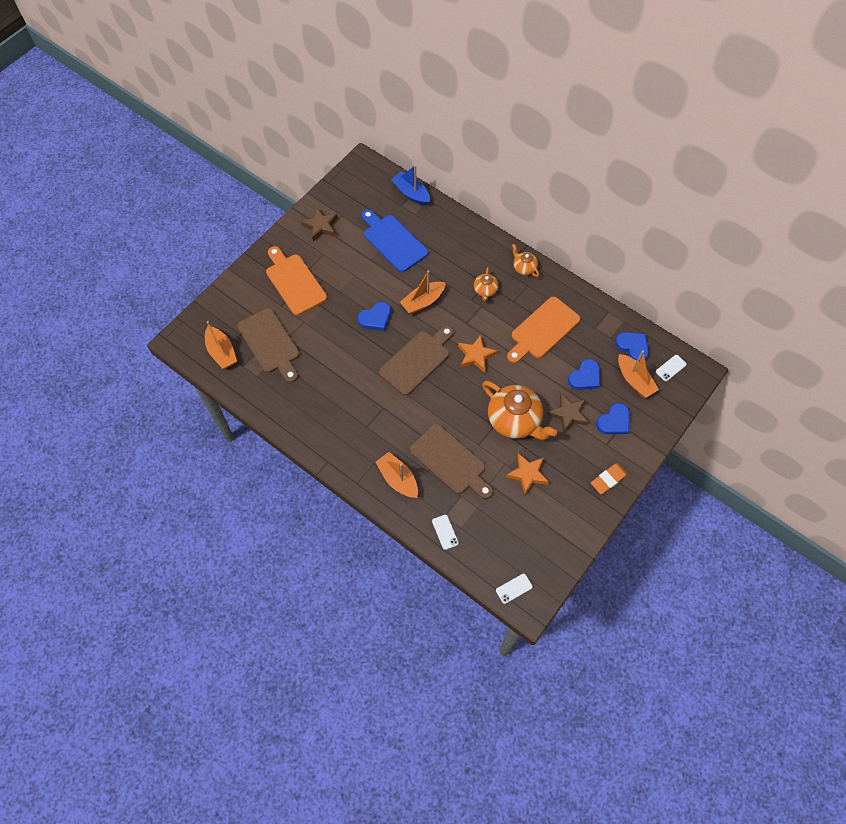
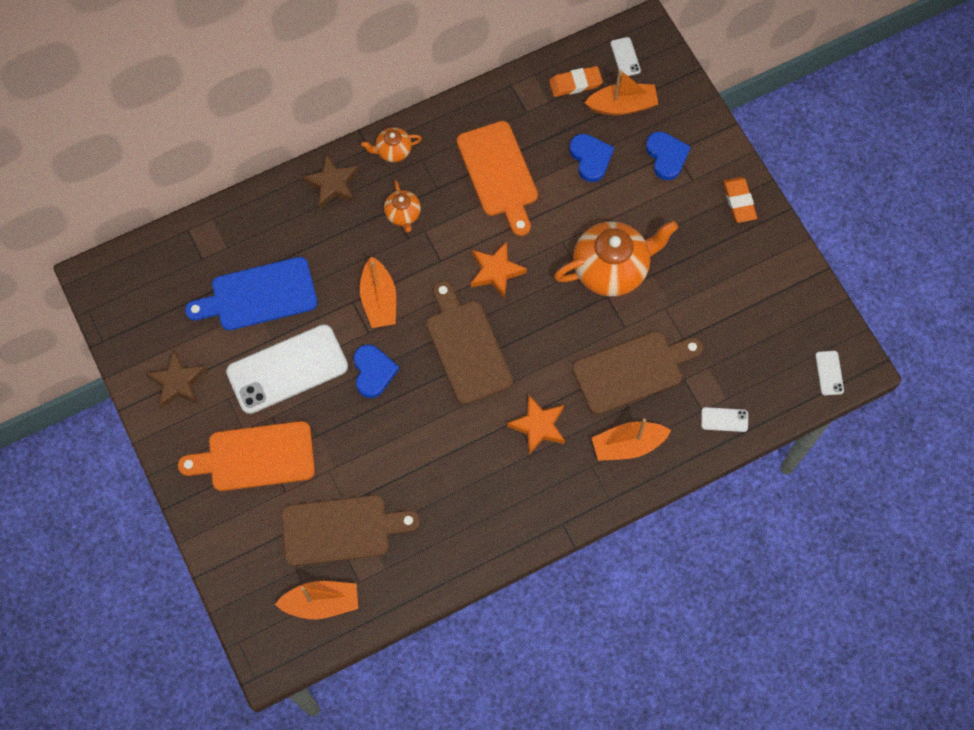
camera: 65 degrees left, 5 degrees up
(355, 274) = (287, 369): none -> white phone
(411, 193) = (189, 236): blue boat -> none
(485, 291) = (403, 214): orange teapot -> orange teapot turned 45 degrees clockwise
(527, 474) = (691, 288): orange star -> orange star (538, 426)
(568, 414) = (632, 203): brown star -> brown star (332, 184)
(632, 347) = (575, 83): blue heart -> orange eraser

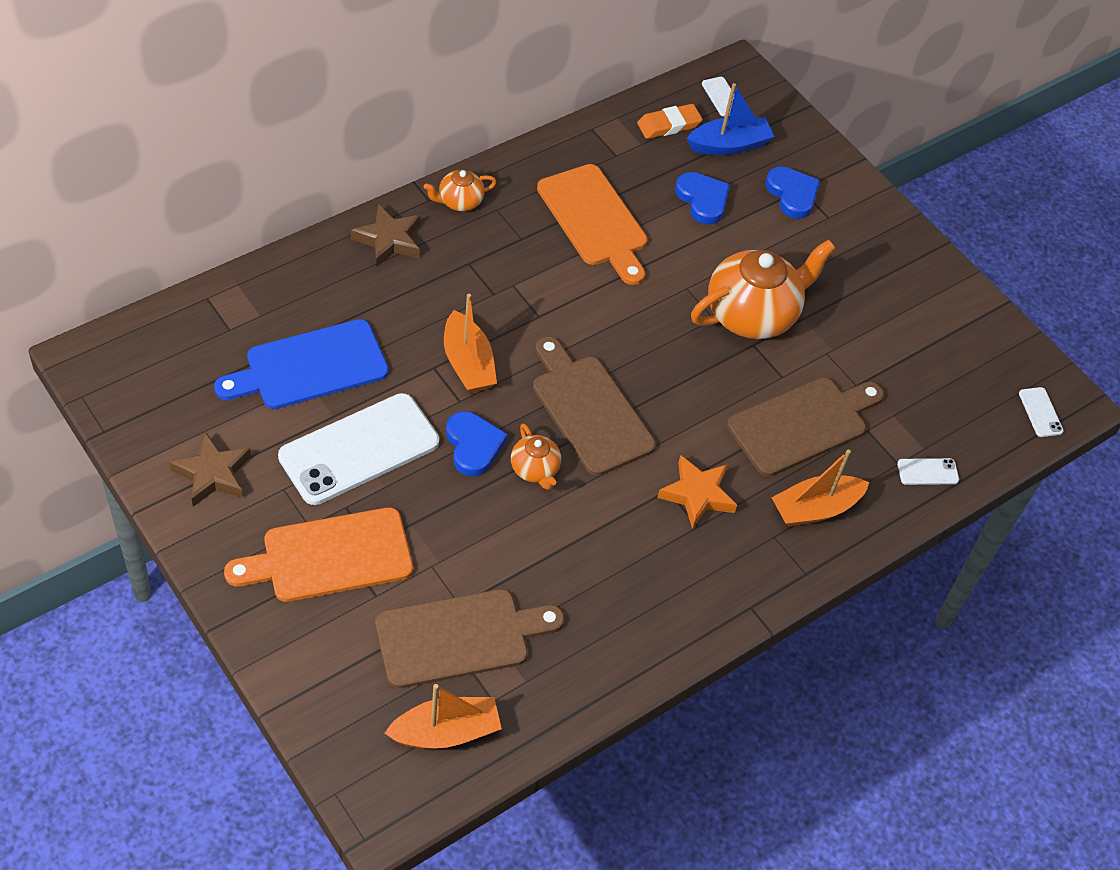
camera: 15 degrees left, 15 degrees down
(403, 214) = (483, 268): orange teapot -> orange teapot (535, 470)
(496, 271) = (611, 324): orange star -> none
(622, 106) = (729, 145): orange boat -> blue boat
(739, 201) = (888, 236): orange eraser -> none

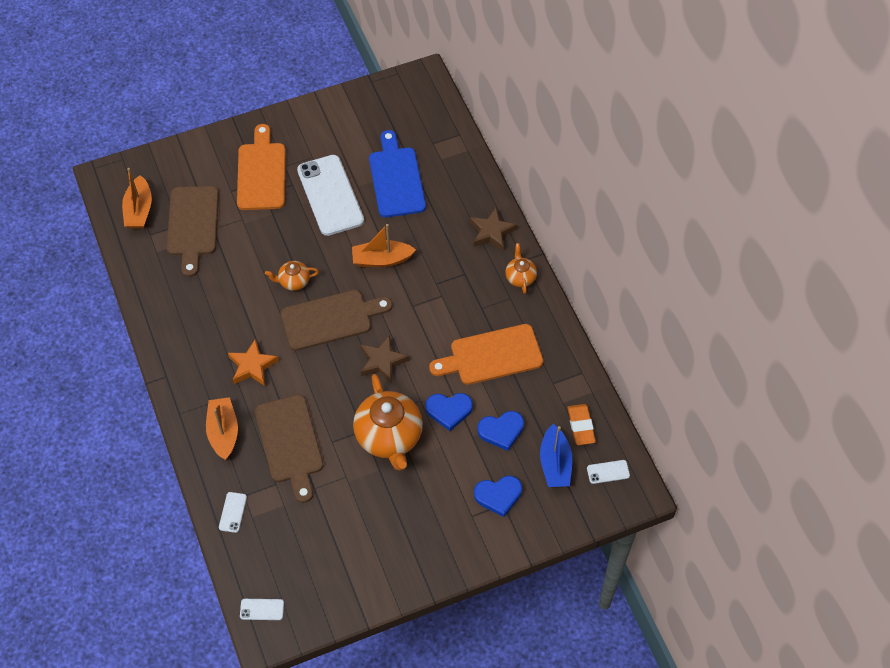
camera: 110 degrees right, 5 degrees up
(213, 474) = (330, 126): brown star -> brown star (382, 361)
(473, 445) = (319, 252): blue heart -> blue heart (449, 411)

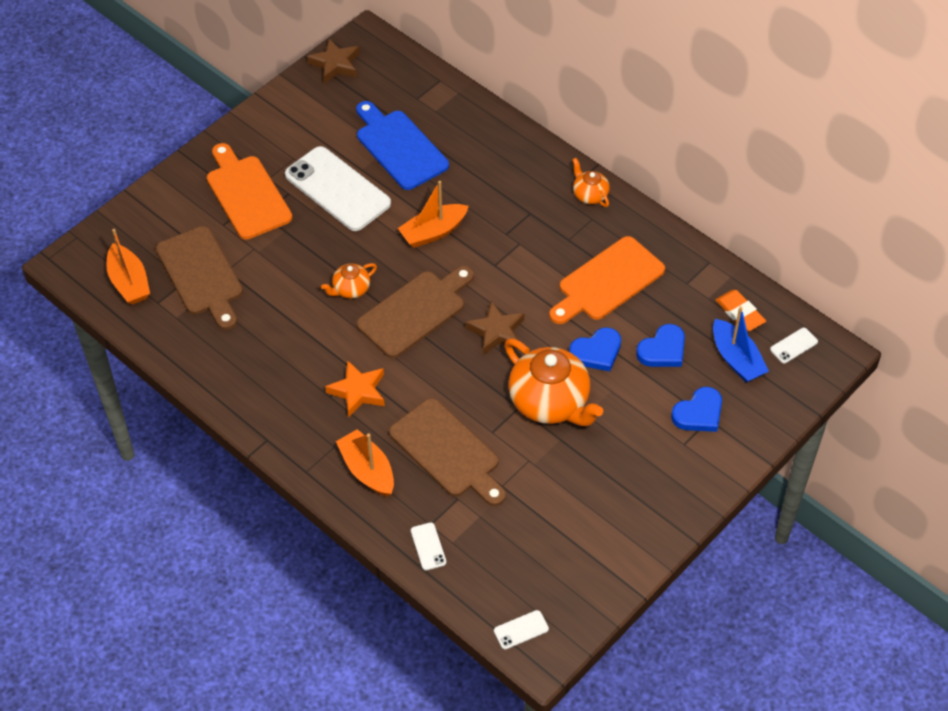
camera: 25 degrees left, 5 degrees down
(491, 232) = (533, 162): brown star -> brown star (335, 64)

